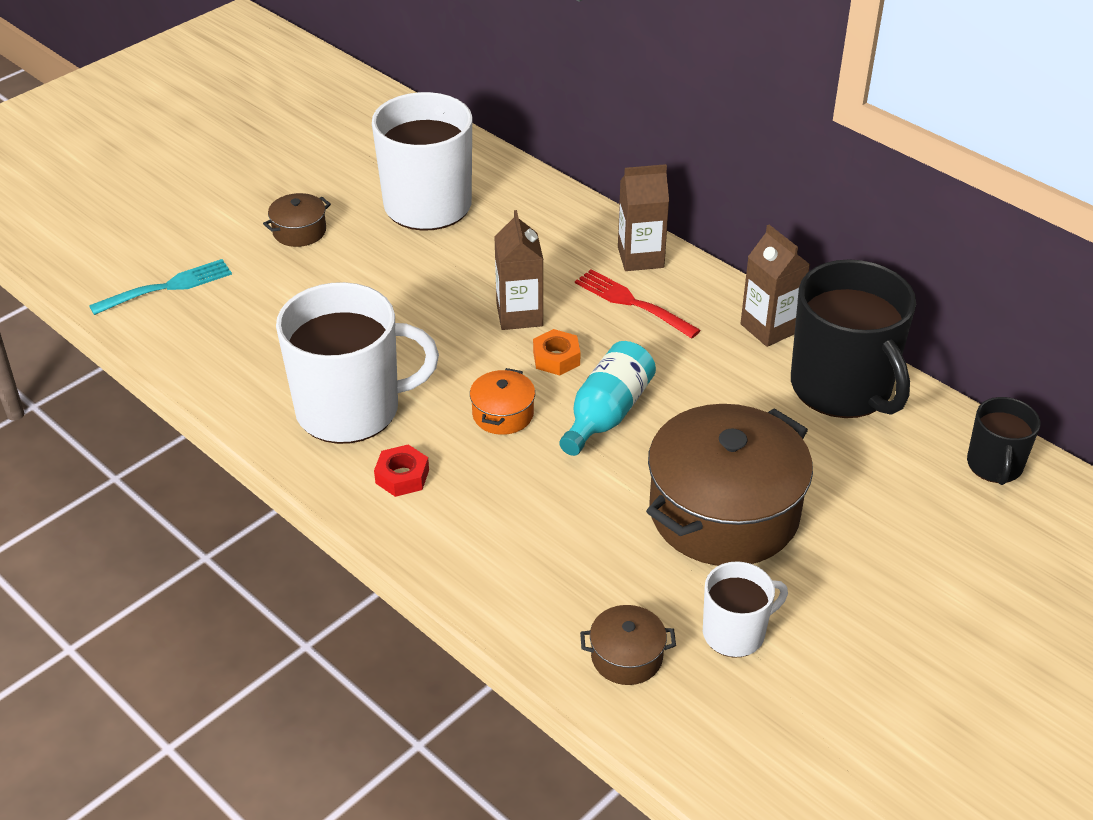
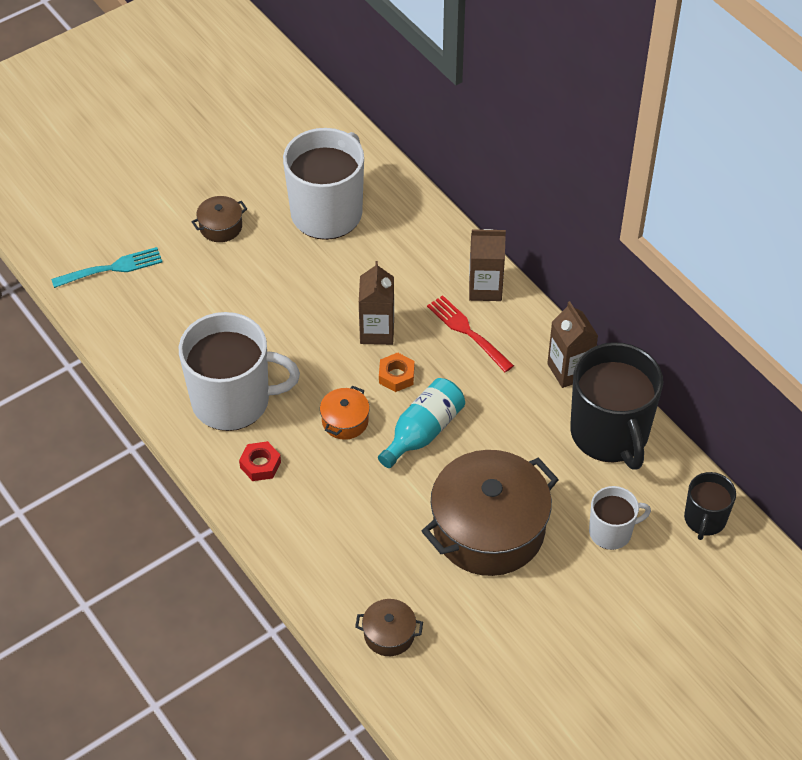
camera: 10 degrees right, 10 degrees up
(735, 633) = (470, 627): white mug -> white mug (611, 532)

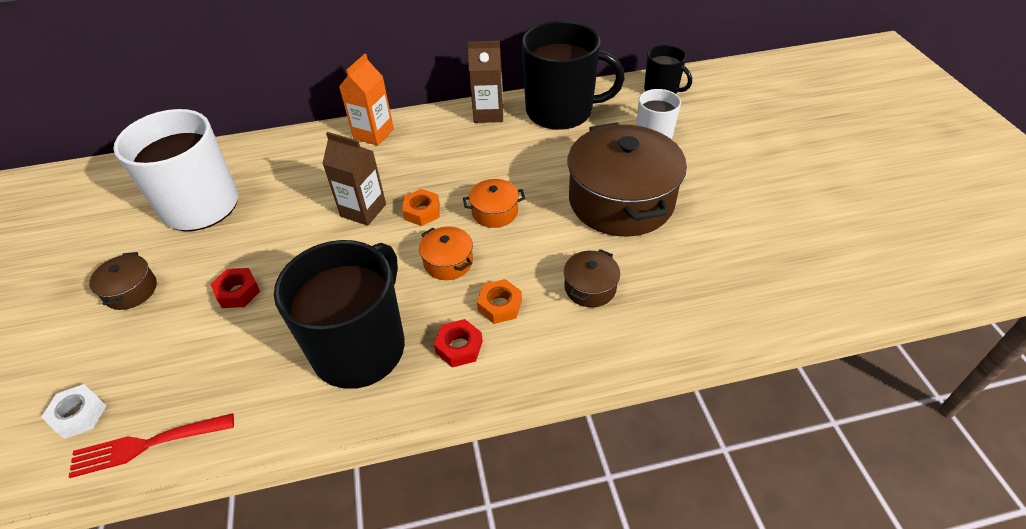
camera: 65 degrees left, 5 degrees down
(112, 268) = (79, 415): turquoise fork -> white nut
(233, 400) = (361, 347): white mug -> black mug
(249, 294) = (238, 292): none -> red nut
(314, 476) = (500, 305): none -> orange nut
(389, 634) = (713, 301): brown pot -> brown pot (590, 288)
(423, 432) = (495, 212): turquoise bottle -> orange pot
(467, 331) = (409, 156): red fork -> red fork (146, 445)
(485, 288) = (373, 134): brown carton -> orange carton

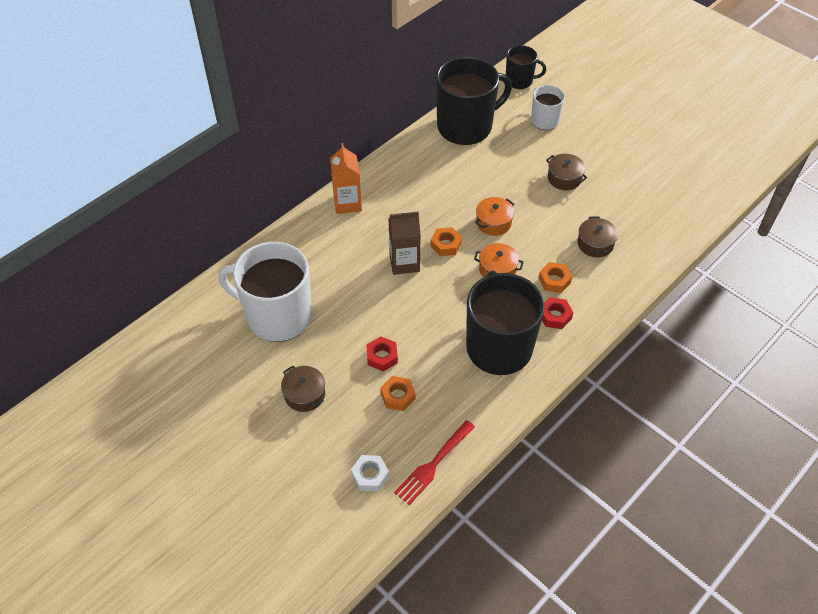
camera: 35 degrees left, 5 degrees up
(204, 342) = (398, 396): none -> orange nut
(488, 114) = (416, 150): brown carton -> none
(621, 201) = (564, 178): brown pot -> brown pot, size x0.44

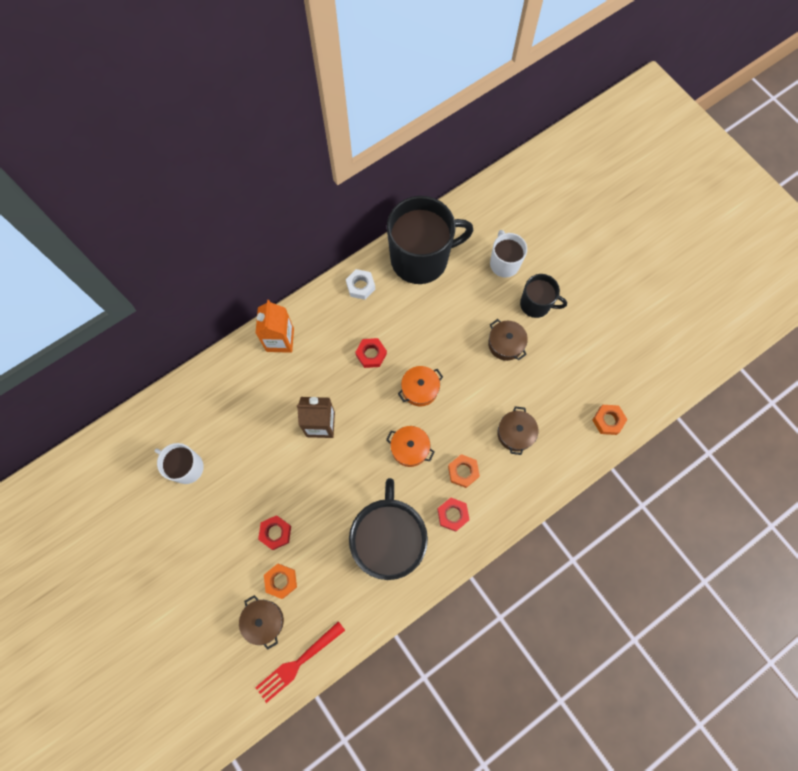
camera: 10 degrees right, 20 degrees up
(277, 316) = (186, 467): white mug -> white mug, size x0.52
(304, 394) = (195, 563): brown pot -> brown pot (264, 621)
(370, 475) = (237, 664): white nut -> white nut (360, 286)
(439, 202) = (371, 354): none -> red nut
(445, 245) = (366, 409): orange nut -> orange nut (608, 420)
(519, 80) = (491, 204): black mug -> black mug (536, 304)

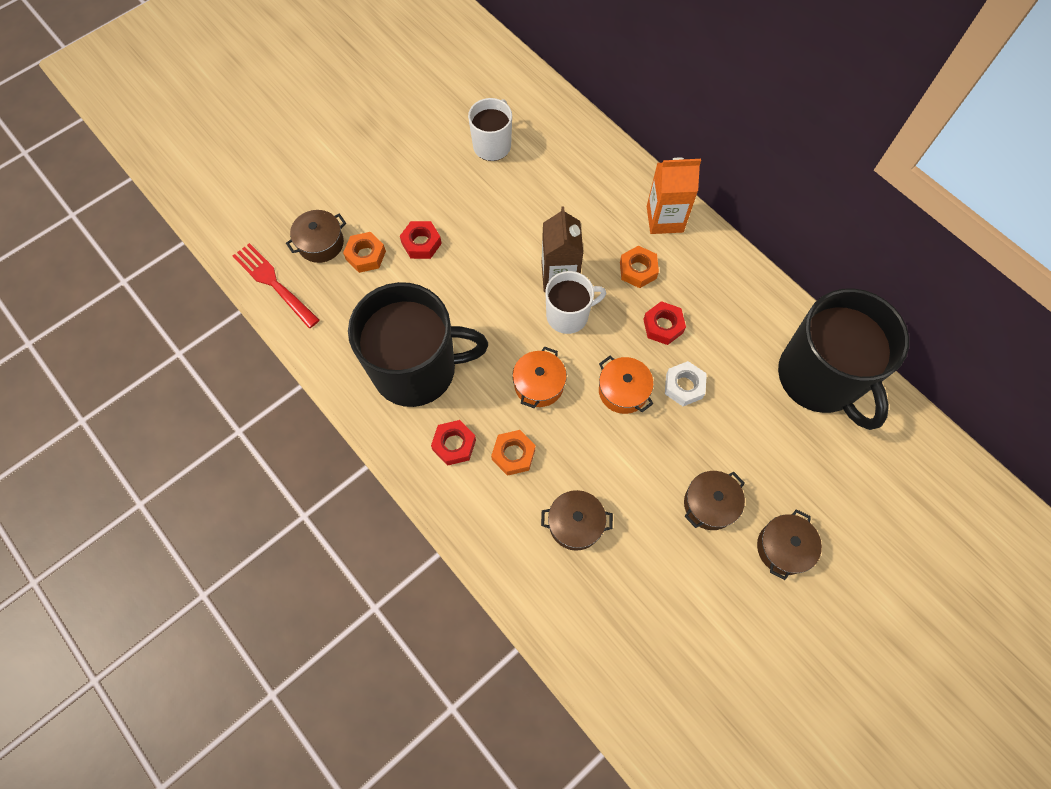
camera: 85 degrees right, 5 degrees down
(360, 286) = (759, 304): white nut -> white nut (684, 386)
(504, 263) = (841, 496): white mug -> white mug (568, 315)
(536, 304) = (783, 548): black mug -> brown pot
(608, 420) = (611, 665): orange nut -> orange nut (638, 270)

